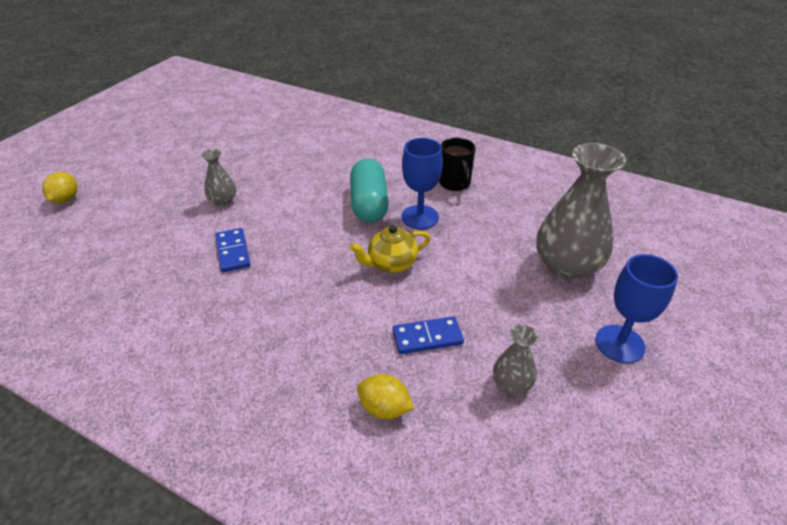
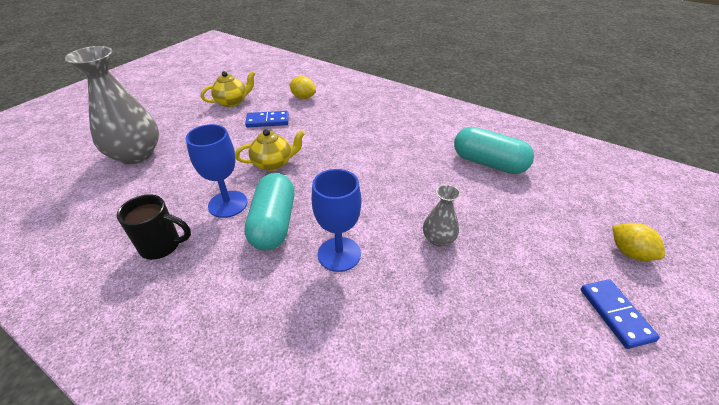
camera: 175 degrees left, 0 degrees up
(65, 199) = (629, 253): yellow lemon -> yellow lemon turned 45 degrees counterclockwise
(123, 280) = (489, 163): none -> turquoise capsule
(233, 252) = (407, 180): blue domino -> blue domino (615, 314)
(455, 184) = (162, 246): black mug -> black mug turned 105 degrees clockwise
(511, 383) = (232, 102): grey vase -> yellow teapot
(619, 344) = (155, 113): blue goblet -> blue goblet (339, 254)

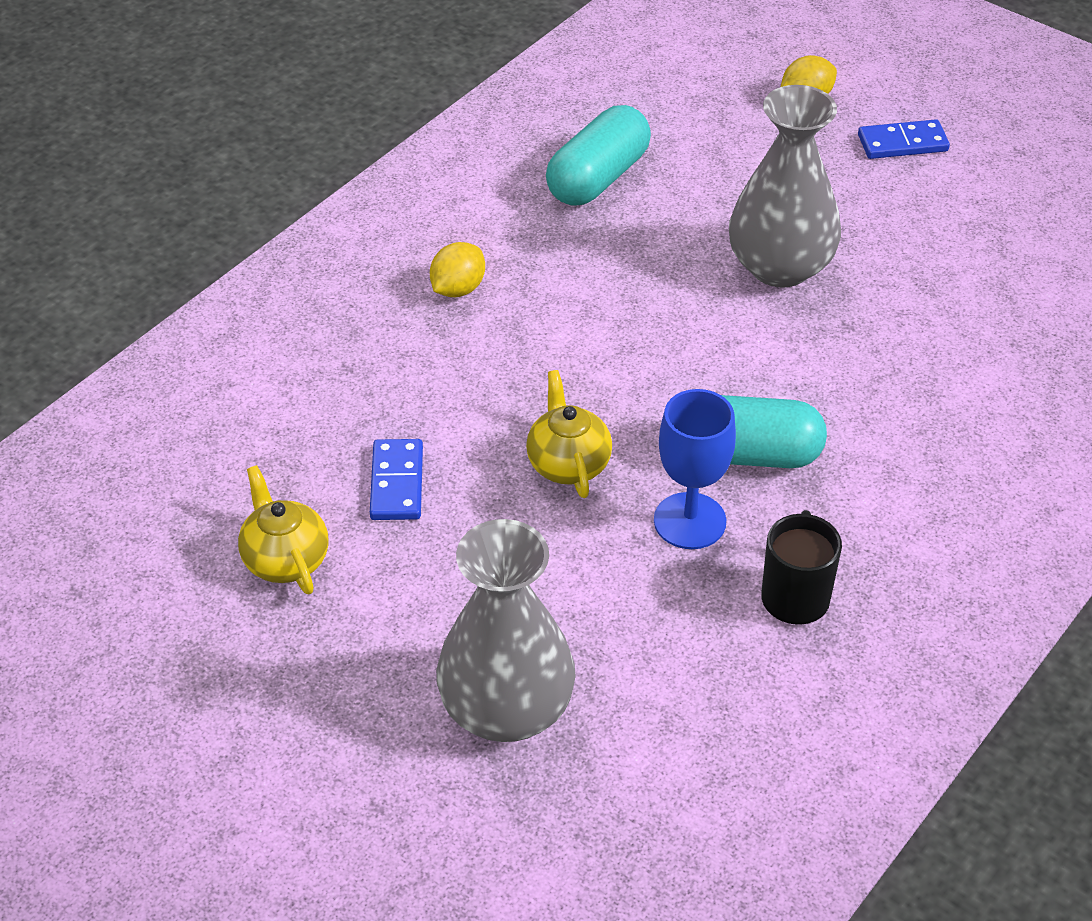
camera: 85 degrees left, 5 degrees up
(303, 97) = (294, 422): yellow lemon -> yellow lemon (458, 289)
(339, 254) = (811, 375): blue goblet -> none
(438, 239) = (780, 266): grey vase -> grey vase, size x2.06

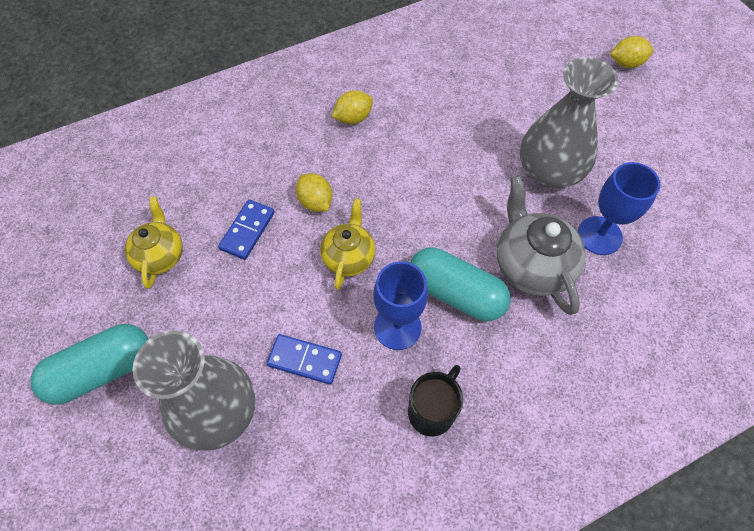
camera: 25 degrees right, 15 degrees up
(474, 413) = (315, 202): none -> yellow lemon
(598, 178) = (472, 74): turquoise capsule -> turquoise capsule (102, 370)
(823, 386) = (532, 265): none -> grey teapot
(891, 321) = (599, 235): none -> blue goblet
(902, 143) = (672, 113): blue domino -> blue domino (304, 360)

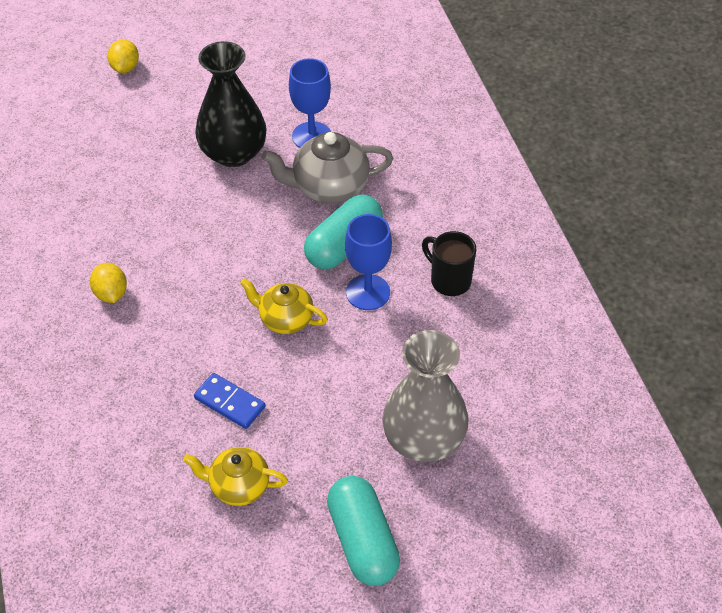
camera: 80 degrees left, 10 degrees down
(304, 360) = (386, 366): blue domino -> none
(315, 202) = (211, 339): yellow lemon -> none
(549, 171) = (233, 153): grey vase -> black vase

